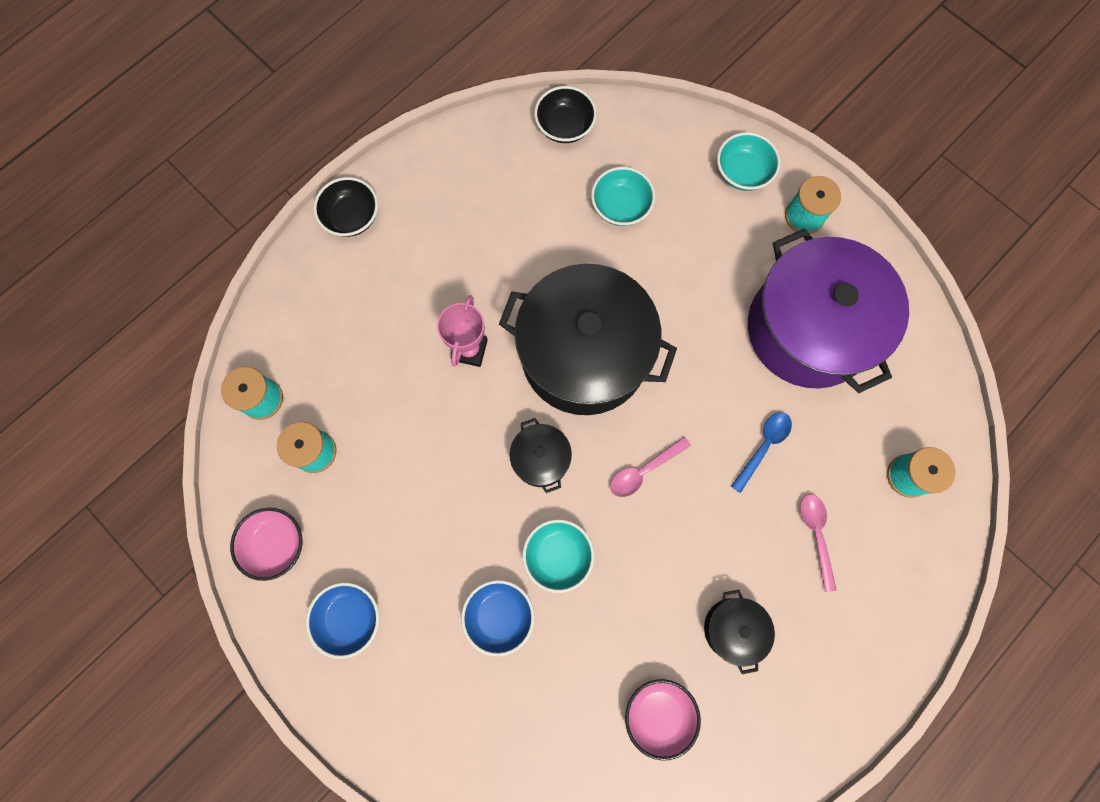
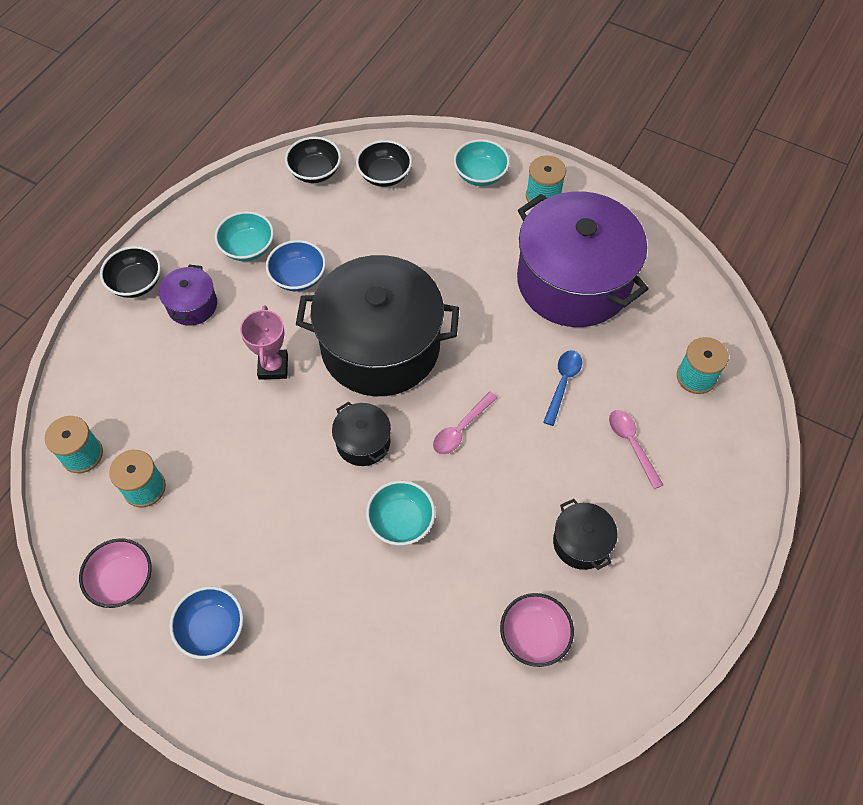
camera: 15 degrees left, 15 degrees down
(403, 257) = (192, 305): none -> purple pot
(499, 615) = (359, 588): blue bowl -> blue bowl (298, 277)
(621, 207) = (381, 222): turquoise bowl -> turquoise bowl (248, 247)
(638, 149) = (384, 175): none -> black bowl

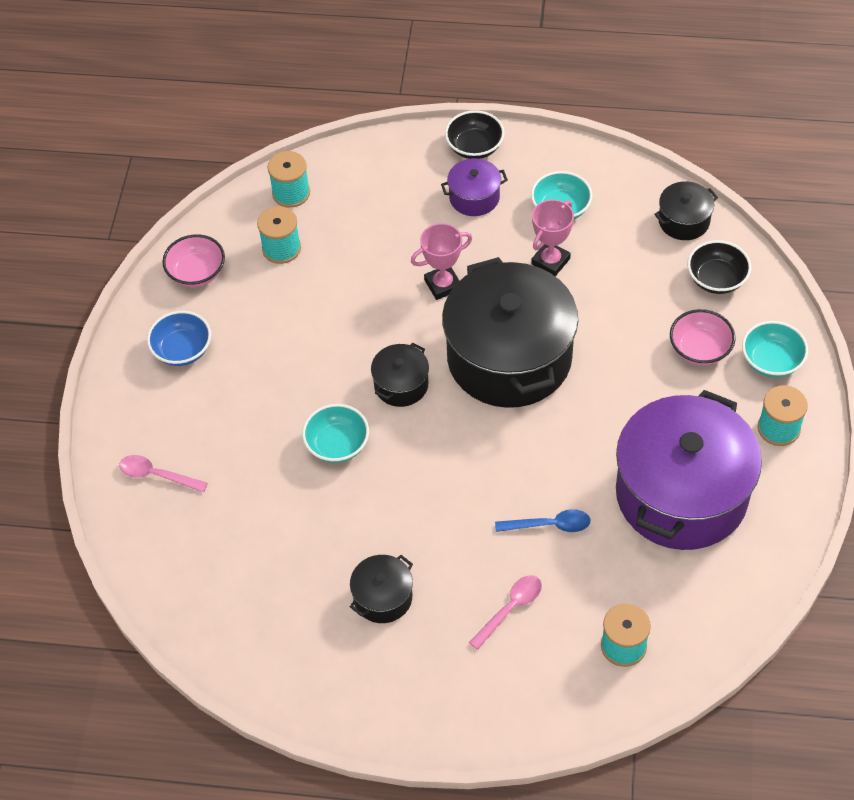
camera: 70 degrees right, 5 degrees down
(298, 277) = (550, 261): blue bowl -> pink trophy
(315, 172) = (684, 221): black bowl -> black pot
(461, 429) = (453, 456): pink spoon -> pink spoon (157, 475)
(534, 635) = (275, 588): pink bowl -> pink bowl (700, 349)

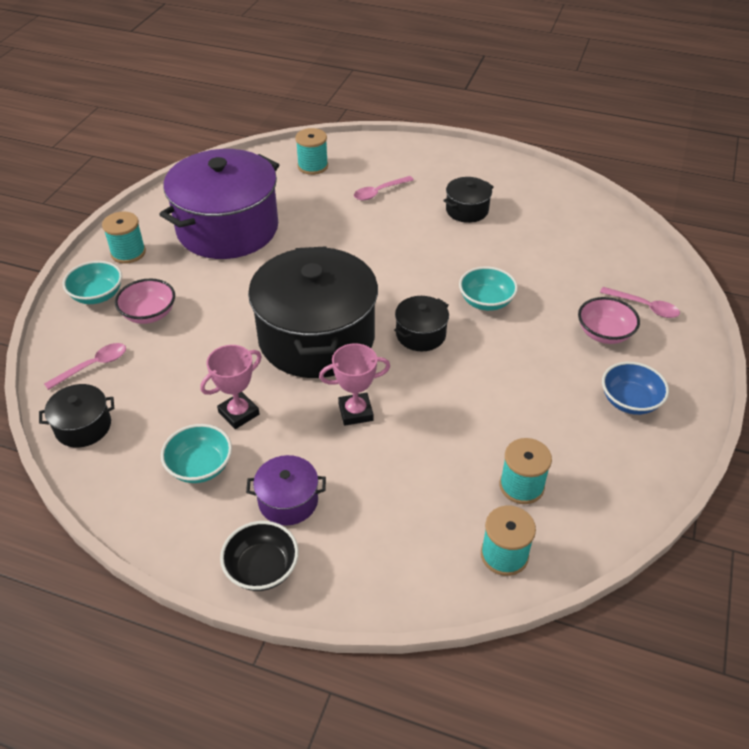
camera: 170 degrees left, 10 degrees down
(197, 273) = (619, 477): pink bowl -> pink bowl (604, 333)
(549, 525) = (333, 227): blue spoon -> none
(716, 279) = (93, 366): black bowl -> pink spoon

